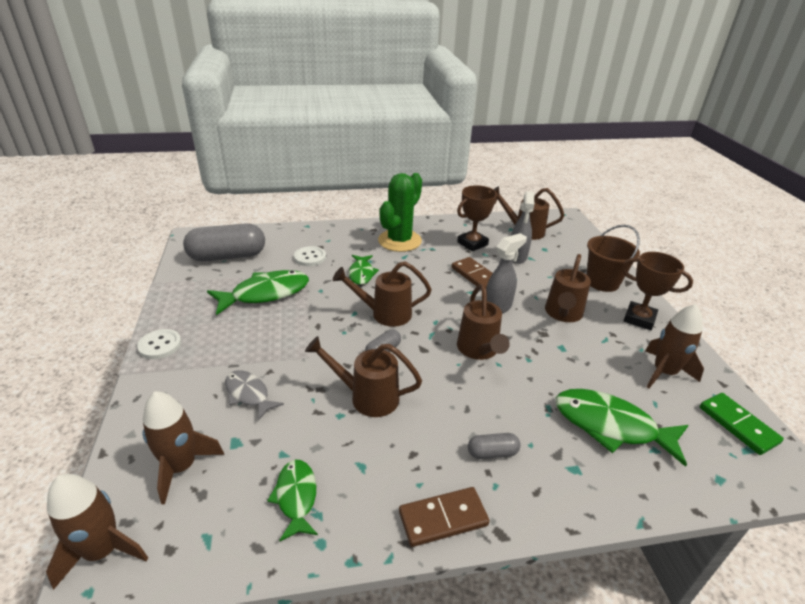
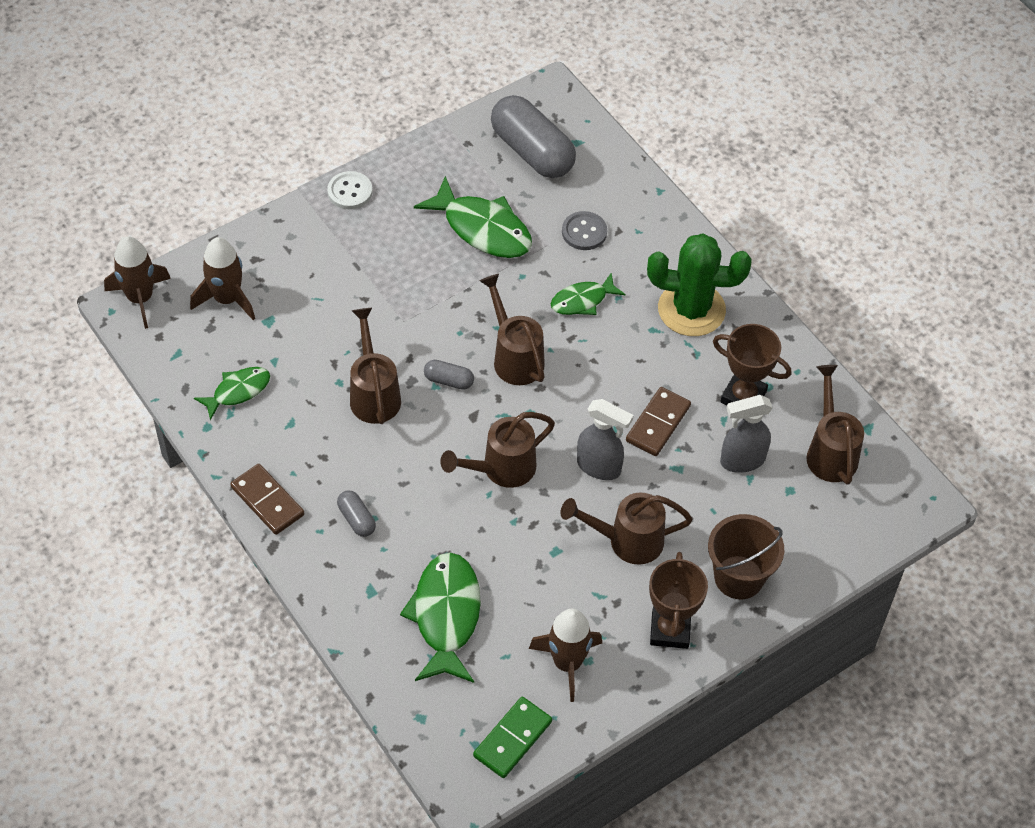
camera: 65 degrees right, 20 degrees up
(248, 394) = (326, 299): grey fish -> none
(310, 257) = (584, 232): white button -> grey button

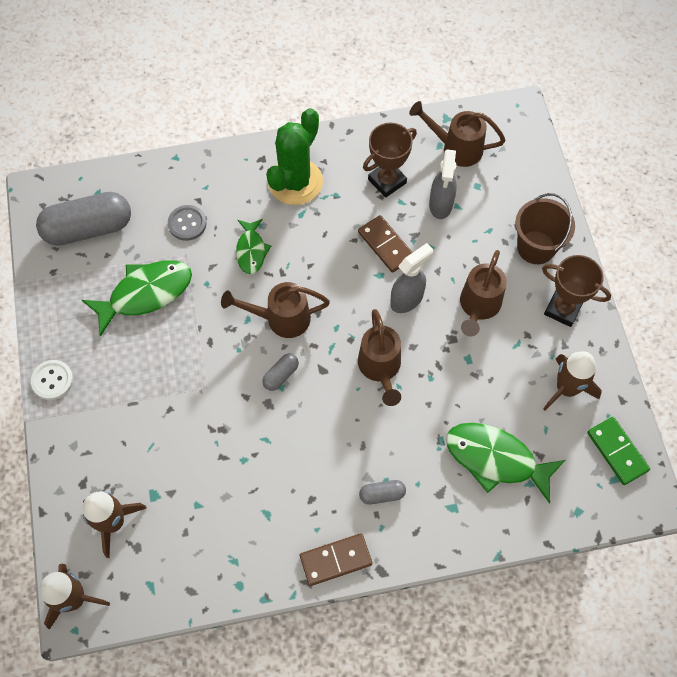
camera: 65 degrees left, 10 degrees up
(238, 391) = (214, 546): green fish -> none
(374, 394) = (268, 437): brown watering can -> none

